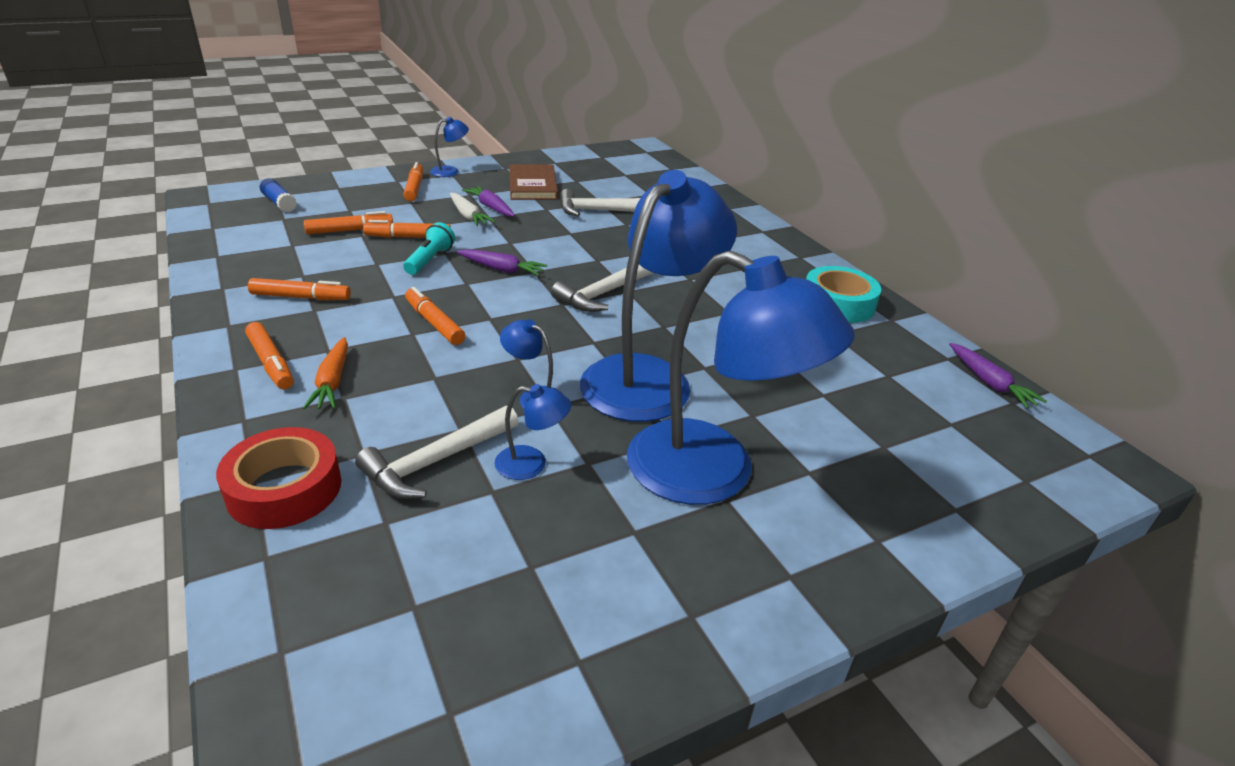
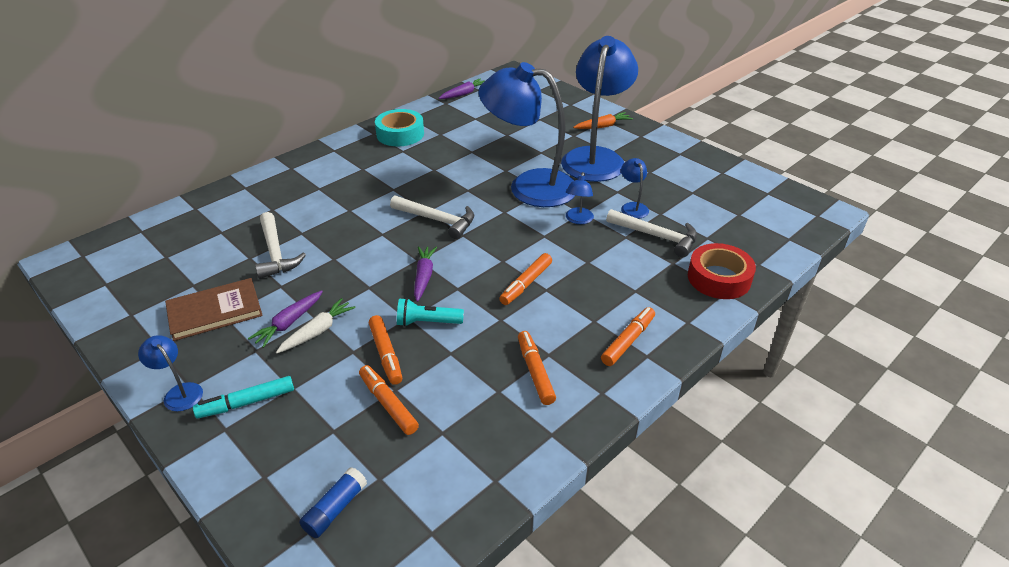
camera: 105 degrees left, 5 degrees up
(332, 382) = (625, 302): orange carrot -> orange carrot (603, 126)
(414, 188) = (246, 403): orange marker -> turquoise marker

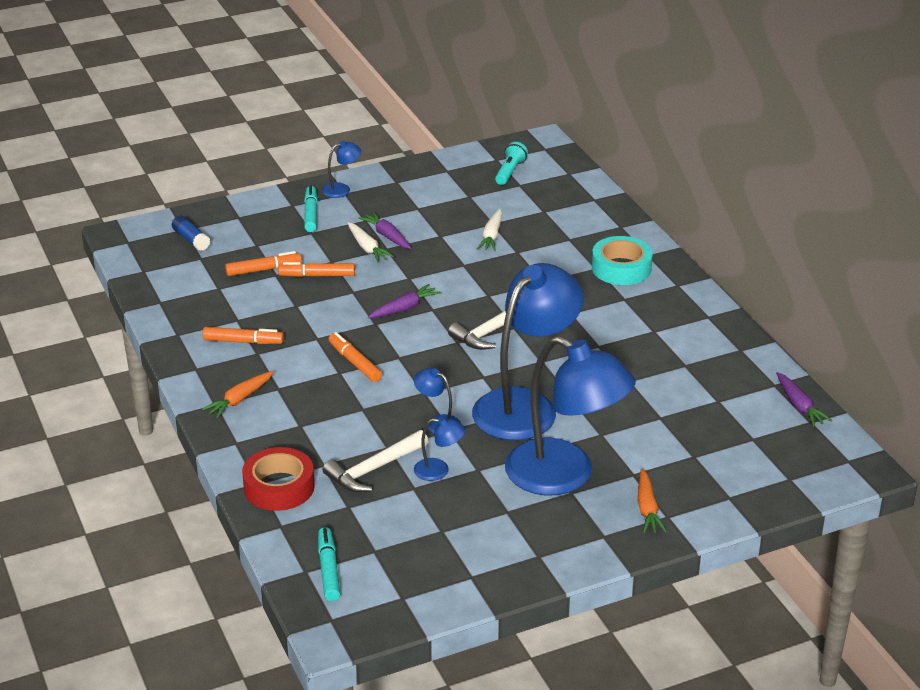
camera: 110 degrees right, 5 degrees down
(215, 311) = (426, 205): brown book -> none
(275, 253) = (491, 236): white hammer -> white carrot
(400, 134) = (697, 335): turquoise tape -> turquoise tape (621, 268)
(424, 277) = (404, 308): purple carrot -> purple carrot turned 60 degrees counterclockwise
(427, 322) = (340, 300): turquoise flashlight -> turquoise flashlight (510, 172)
(628, 341) = (240, 399): orange marker -> orange carrot
(776, 229) = (328, 569): none -> turquoise marker

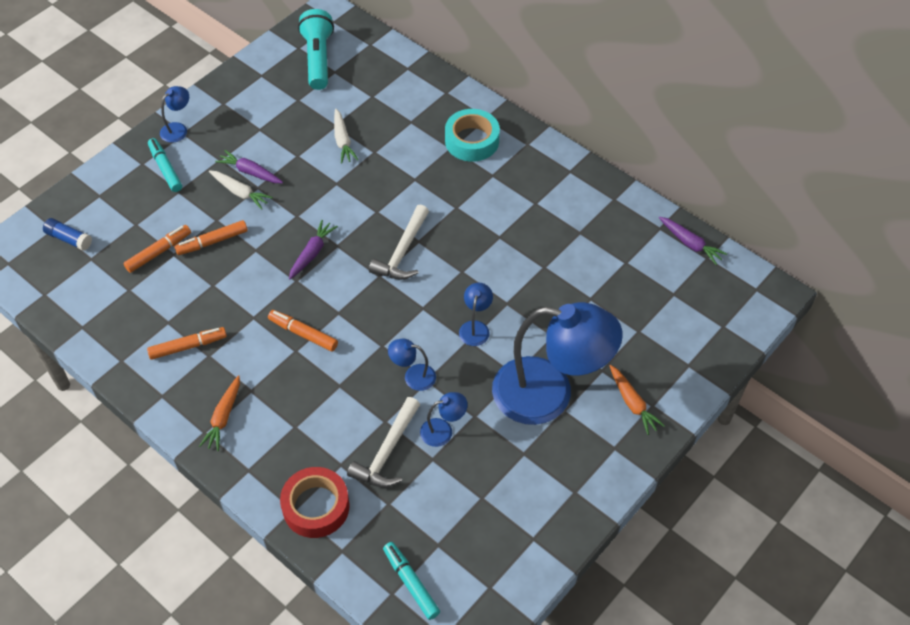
camera: 25 degrees left, 20 degrees up
(510, 172) = (318, 59): turquoise flashlight -> turquoise flashlight, size x1.64
(525, 405) = (475, 327): blue lamp -> blue lamp, size x0.40

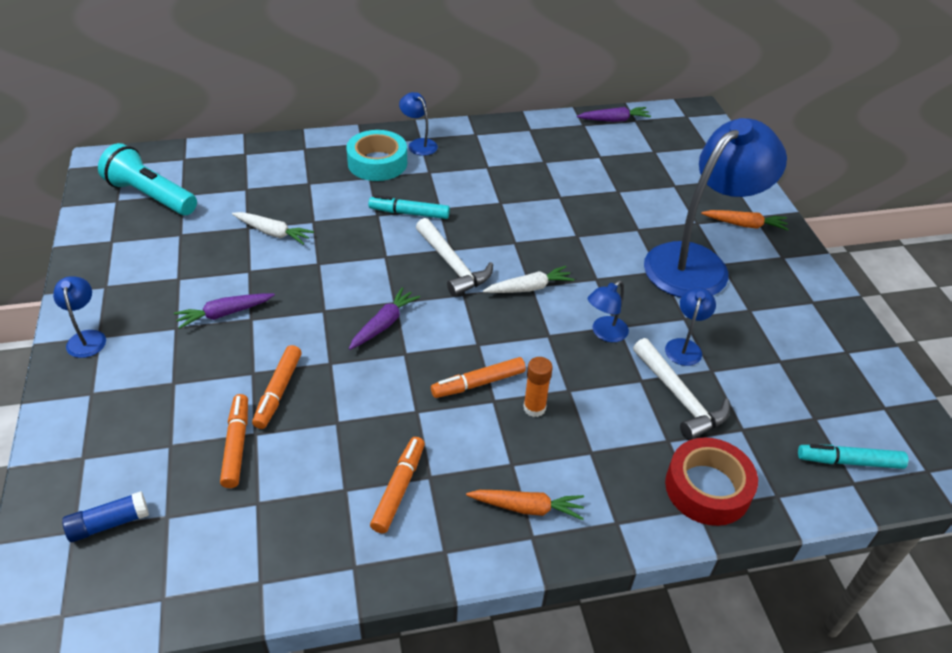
camera: 55 degrees left, 10 degrees down
(165, 169) = (127, 377): turquoise marker -> turquoise marker (409, 213)
(223, 417) = (527, 507): orange carrot -> orange carrot turned 45 degrees counterclockwise
(240, 192) = (241, 335): white carrot -> white carrot (529, 288)
(307, 375) = (534, 408): none -> orange glue stick
(312, 253) = (384, 324): purple carrot -> purple carrot turned 60 degrees clockwise
(475, 327) = (586, 266): blue lamp -> blue lamp (419, 144)

